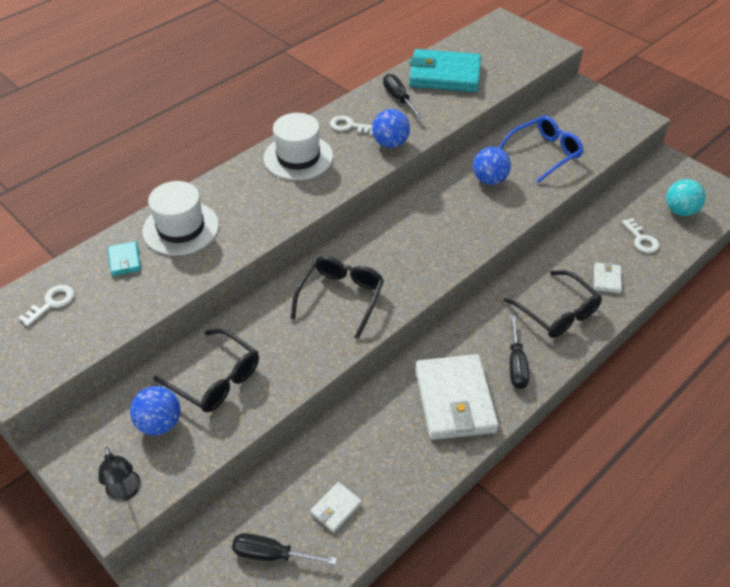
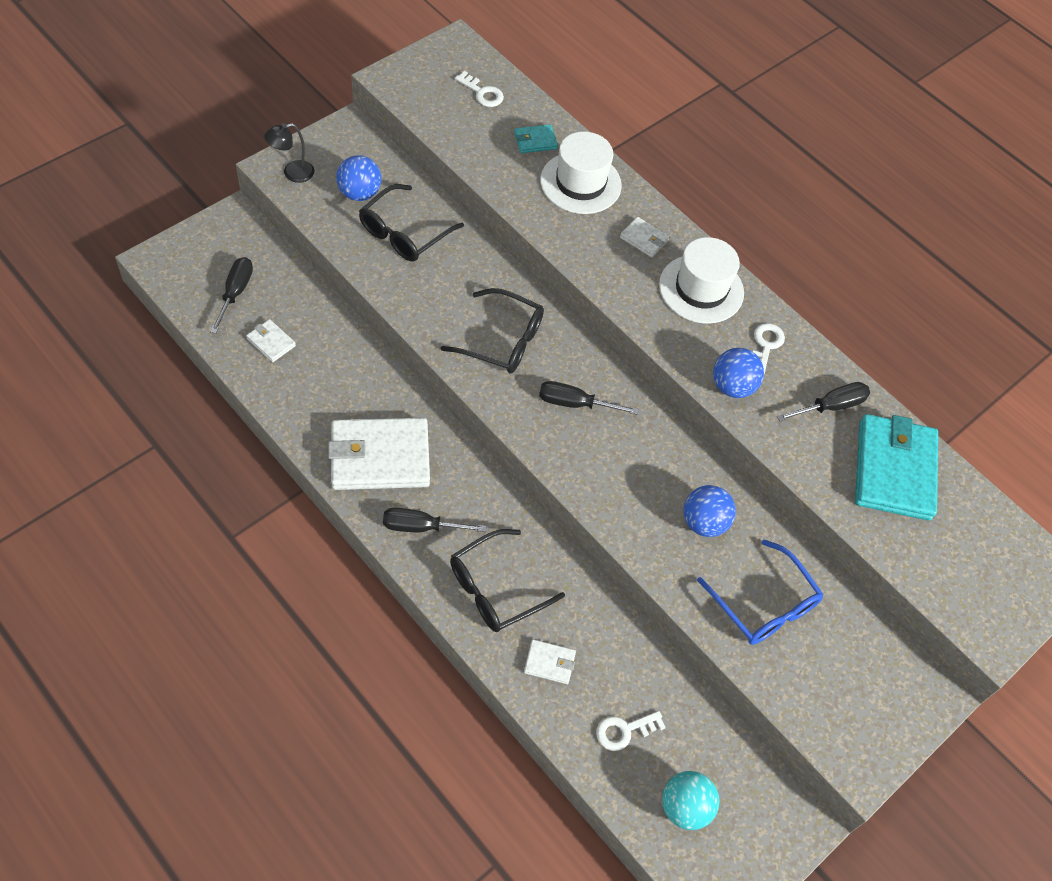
camera: 85 degrees right, 10 degrees up
(247, 188) = (644, 239): none -> white wallet
(399, 249) = (575, 403): none -> black screwdriver

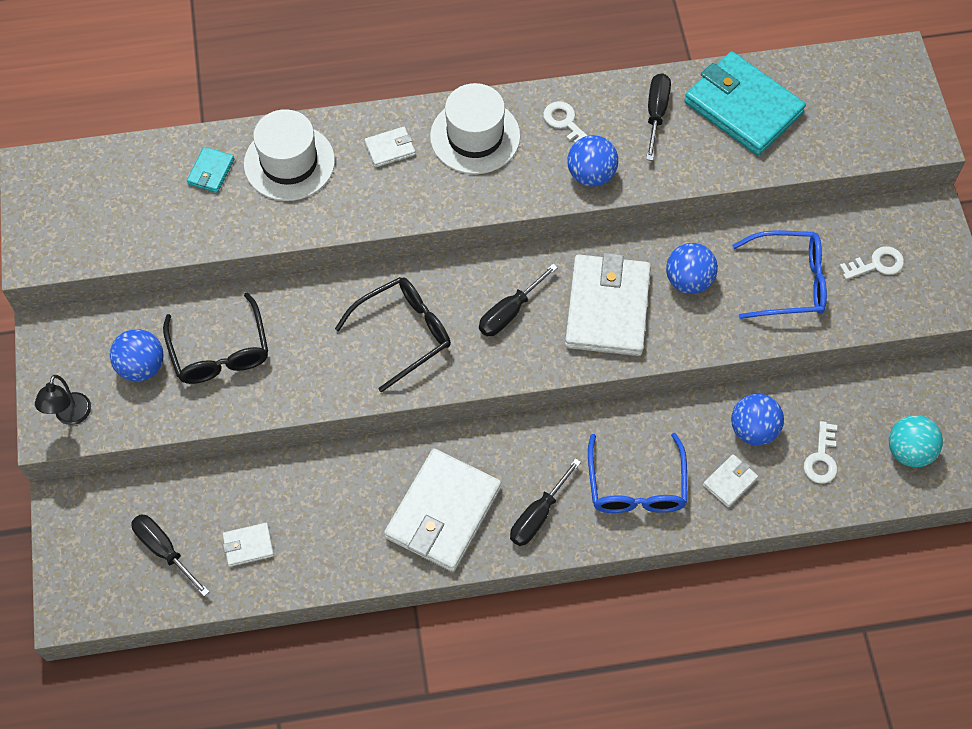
camera: 50 degrees left, 5 degrees up
(482, 93) = (116, 183): white key -> white key (876, 264)
(495, 589) = (636, 486): black glasses -> blue glasses
(612, 658) = (753, 429): none -> blue ball
(630, 473) = (607, 308): none -> white wallet

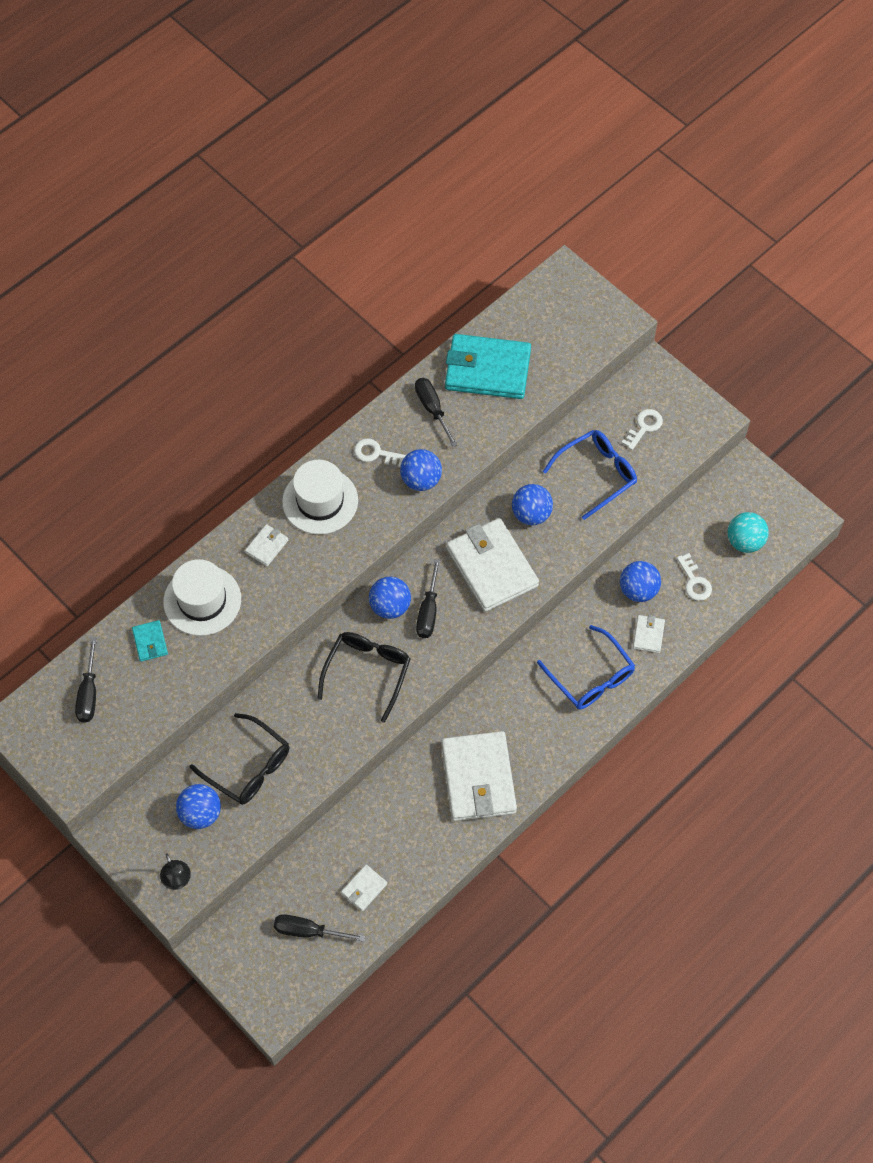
camera: 35 degrees left, 0 degrees up
(475, 284) = (390, 606): none -> blue ball
(538, 515) = (542, 738): black screwdriver -> black screwdriver (89, 693)

